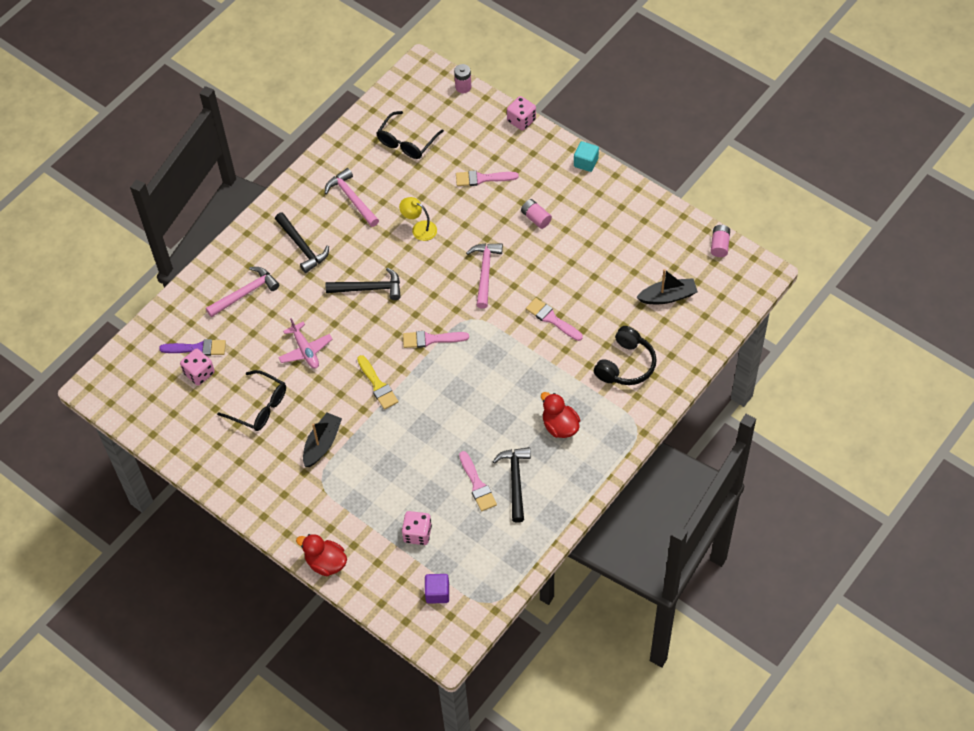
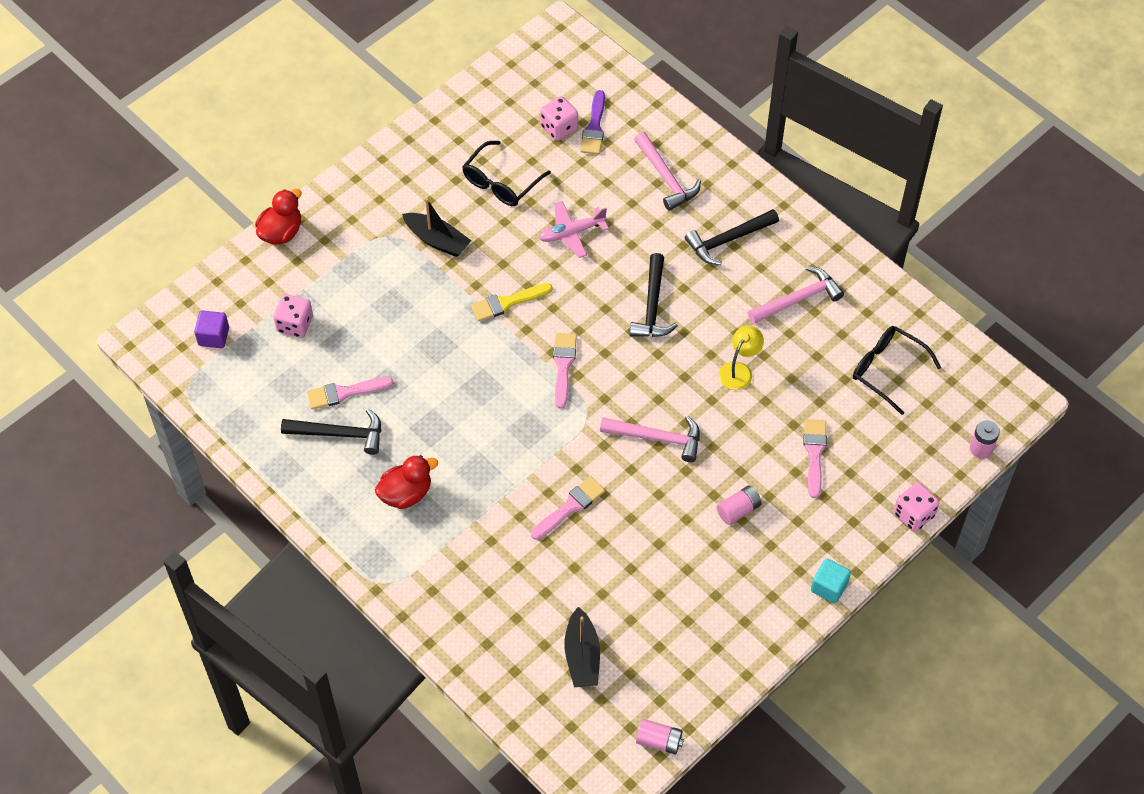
camera: 95 degrees right, 0 degrees up
(626, 365) = (482, 585): black headphones -> none

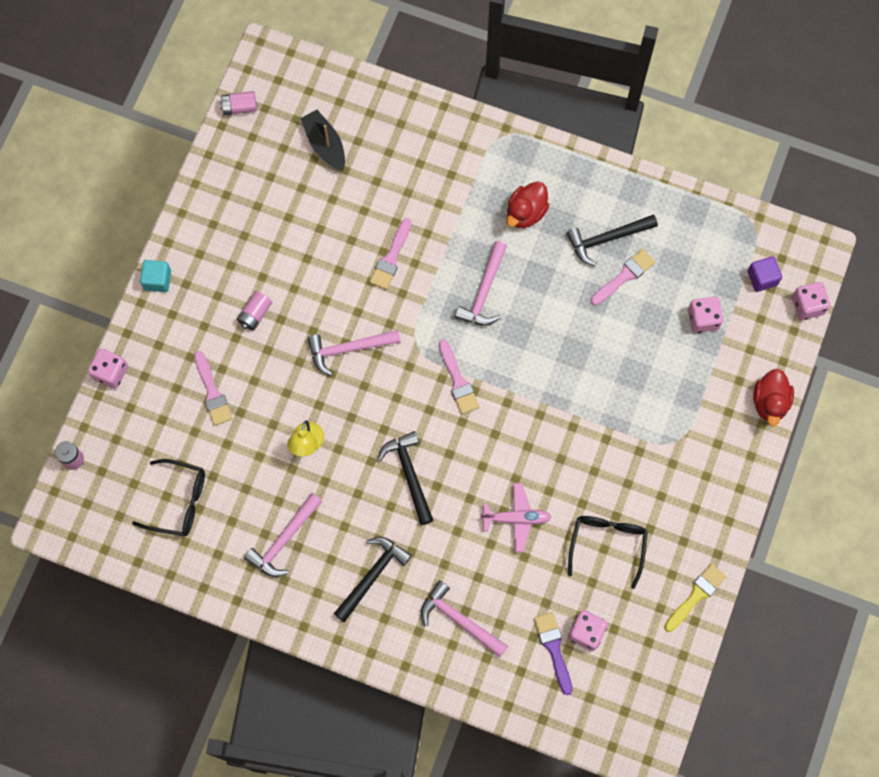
camera: 155 degrees right, 15 degrees up
(188, 296) = (807, 305): none -> pink dice
(437, 240) = (631, 456): black boat -> none
(492, 435) = (484, 292): none -> pink hammer
(507, 303) = (536, 421): yellow brush -> yellow brush (696, 595)
(571, 233) = (516, 518): pink plane -> pink plane turned 45 degrees clockwise

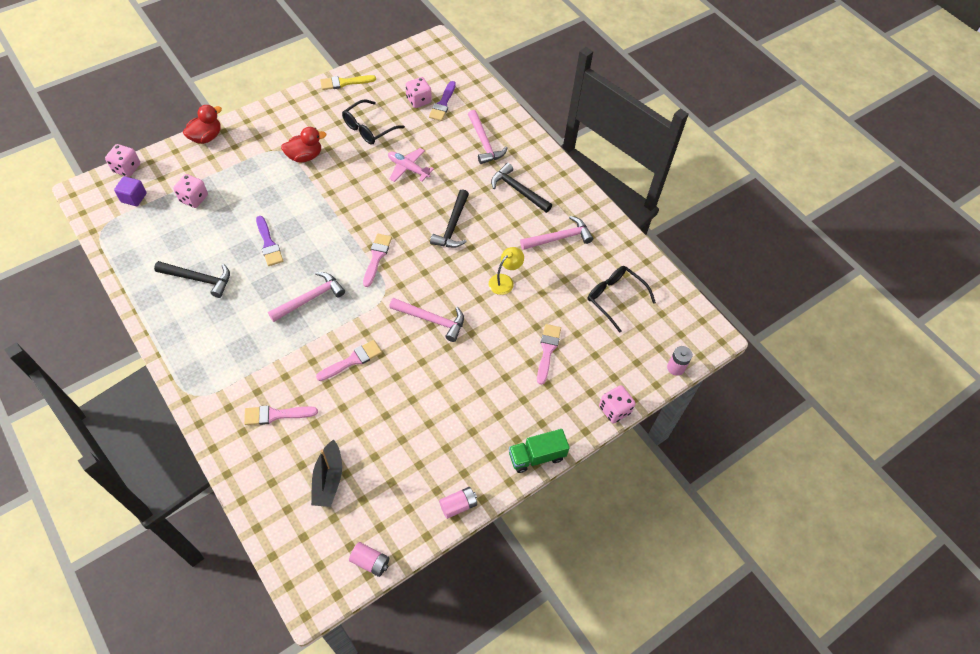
camera: 150 degrees left, 15 degrees down
(157, 280) = (536, 456): turquoise cube -> green truck
(255, 314) = (479, 384): pink battery -> pink battery (458, 505)
(372, 575) = (518, 190): black hammer -> black hammer turned 60 degrees clockwise
(526, 212) = (233, 330): red duck -> red duck (305, 156)
(578, 321) = (268, 244): none -> purple brush
(624, 276) = (213, 251): pink brush -> pink brush (276, 415)

